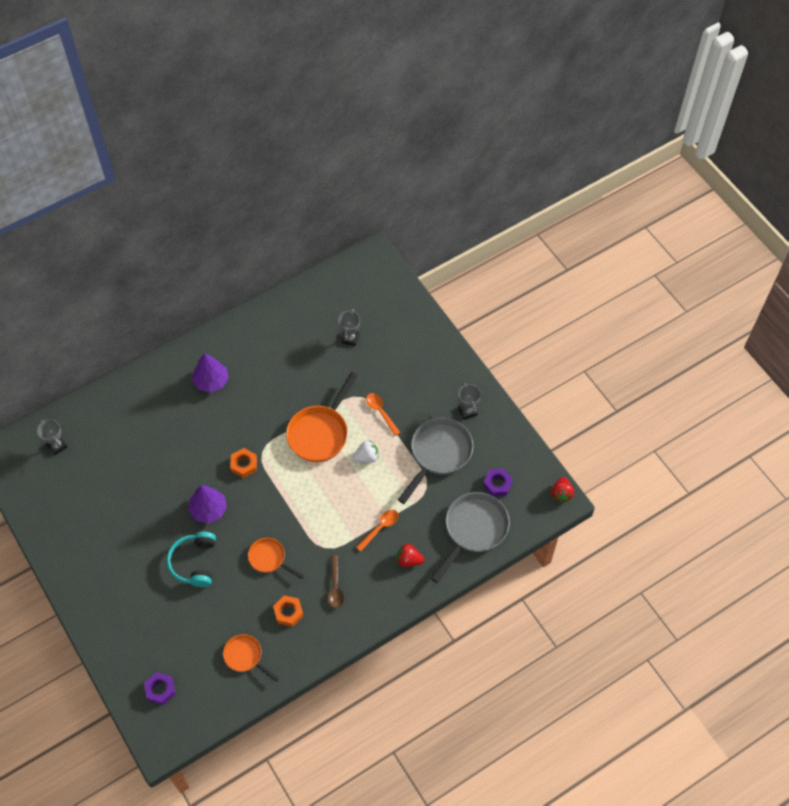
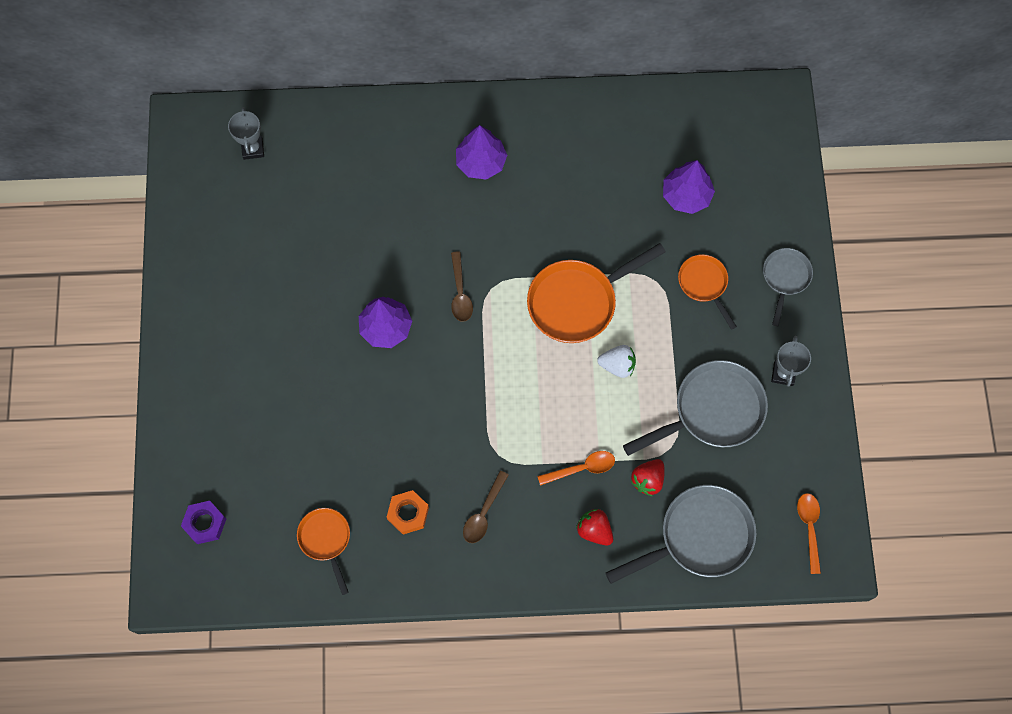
camera: 30 degrees right, 10 degrees up
(194, 562) = (332, 386): turquoise headphones -> none
(244, 465) = (460, 293): orange nut -> brown spoon
(269, 558) = (424, 431): orange pan -> orange pan (704, 284)
(350, 338) = (686, 195): grey trophy -> purple tree
(381, 412) = (669, 315): orange spoon -> orange spoon (809, 528)
(436, 356) = (785, 278): none -> grey pan
(497, 484) = (765, 493): purple nut -> none
(561, 493) = (843, 552): red strawberry -> red strawberry (647, 480)

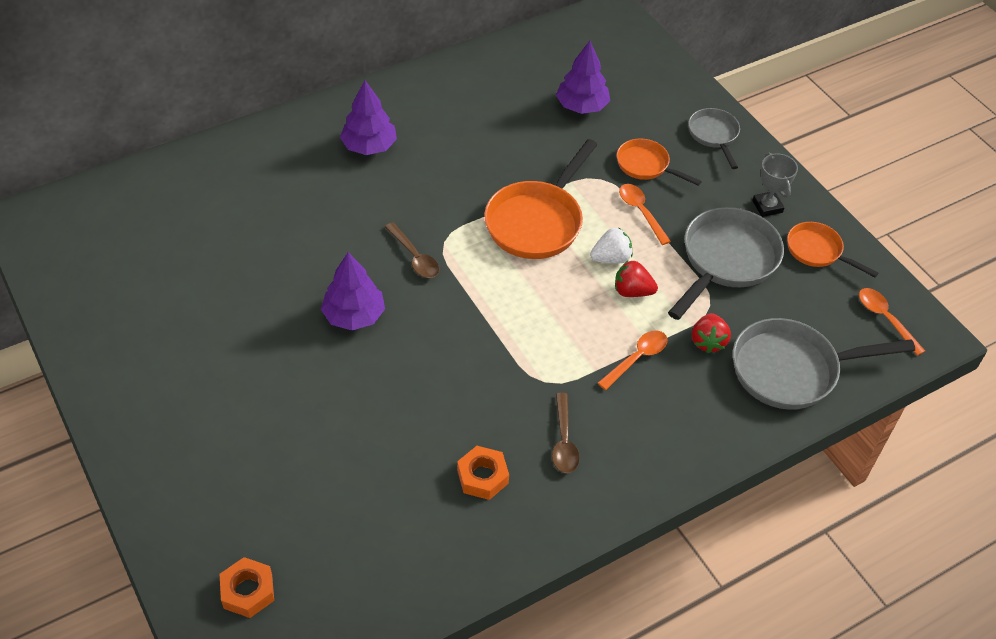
camera: 30 degrees left, 20 degrees down
(205, 523) = (248, 591): purple nut -> orange nut
(253, 149) = (118, 215): grey trophy -> none
(326, 540) = (405, 544): orange pan -> orange pan (817, 251)
(594, 530) = (687, 408): red strawberry -> red strawberry (632, 291)
(670, 331) = (641, 212): none -> orange spoon
(699, 537) = (792, 370): grey pan -> grey pan turned 135 degrees counterclockwise

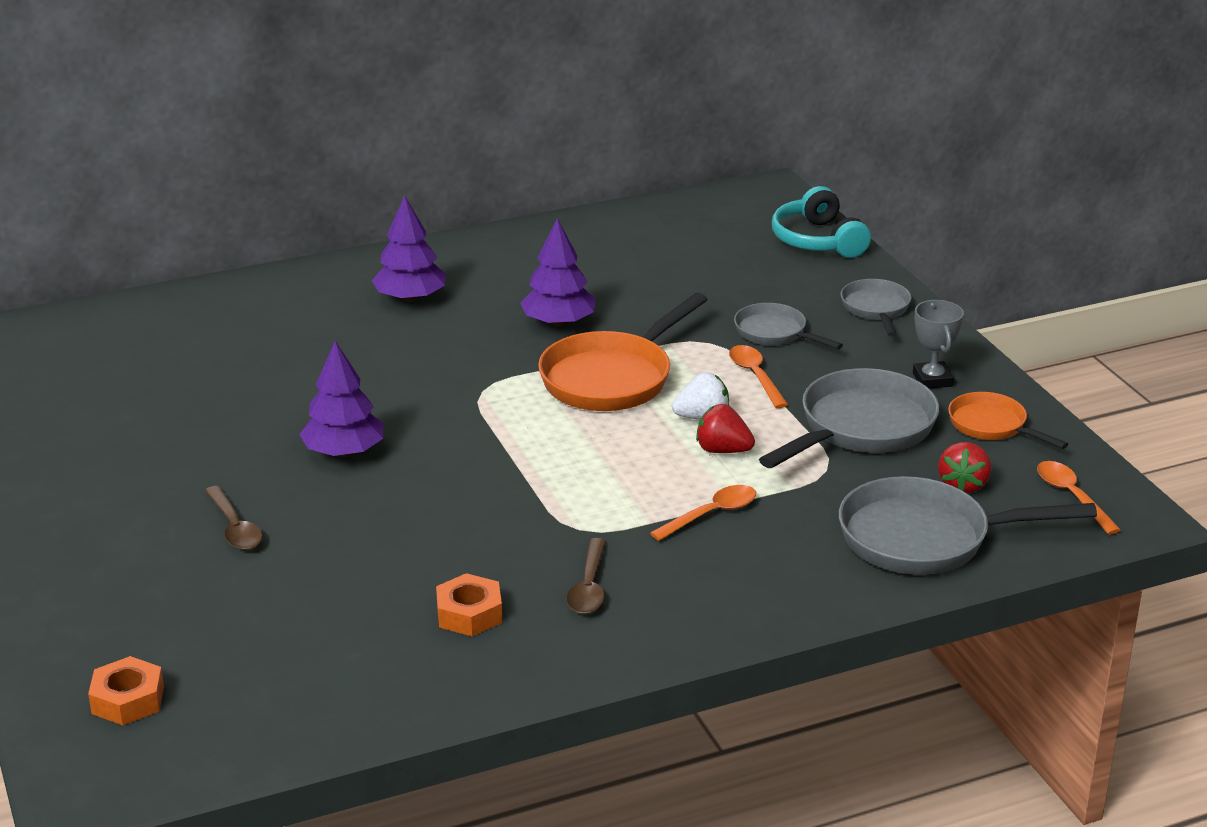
camera: 10 degrees right, 20 degrees down
(414, 257) = (439, 402): brown spoon -> brown spoon (234, 527)
(582, 106) = (702, 274): purple tree -> purple tree (558, 323)
(646, 165) = (775, 333): orange pan -> grey pan
(658, 65) = (817, 240): none -> turquoise headphones
(708, 341) = (814, 504): red strawberry -> red strawberry (963, 485)

